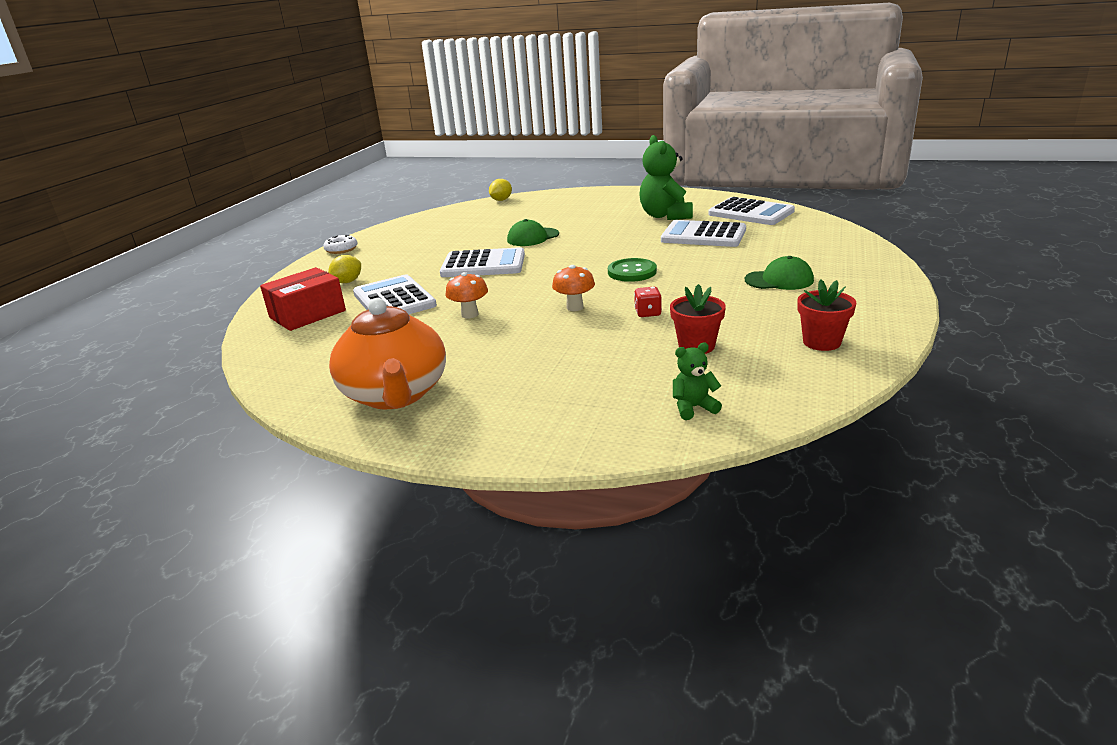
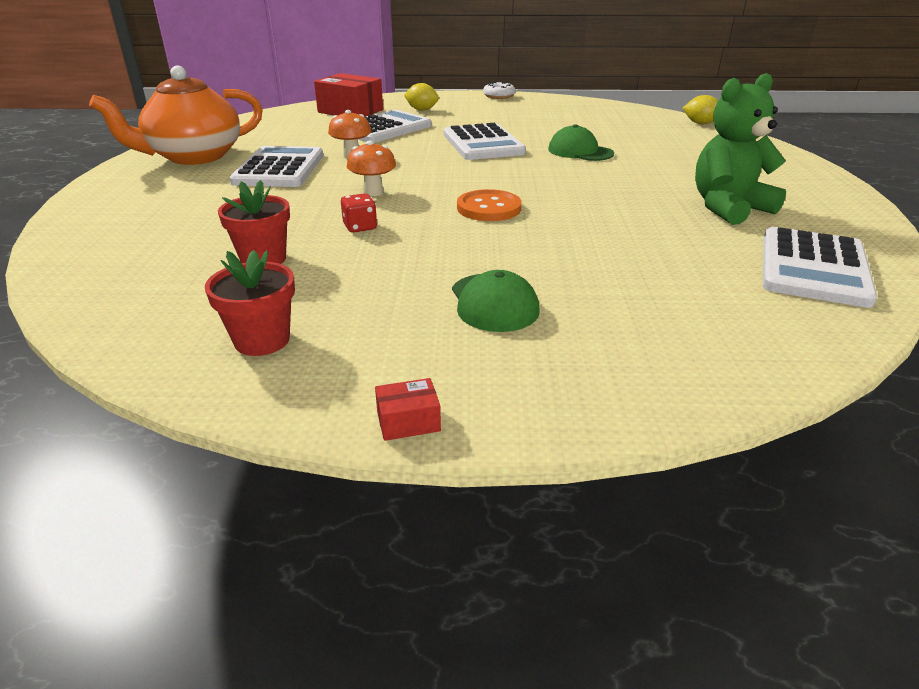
camera: 70 degrees right, 5 degrees up
(632, 272) = (489, 208): green button -> orange button
(693, 408) = (113, 267): green teddy bear -> none
(703, 235) = (661, 238): white calculator -> white calculator (279, 169)
(902, 305) = (408, 421): none -> red box

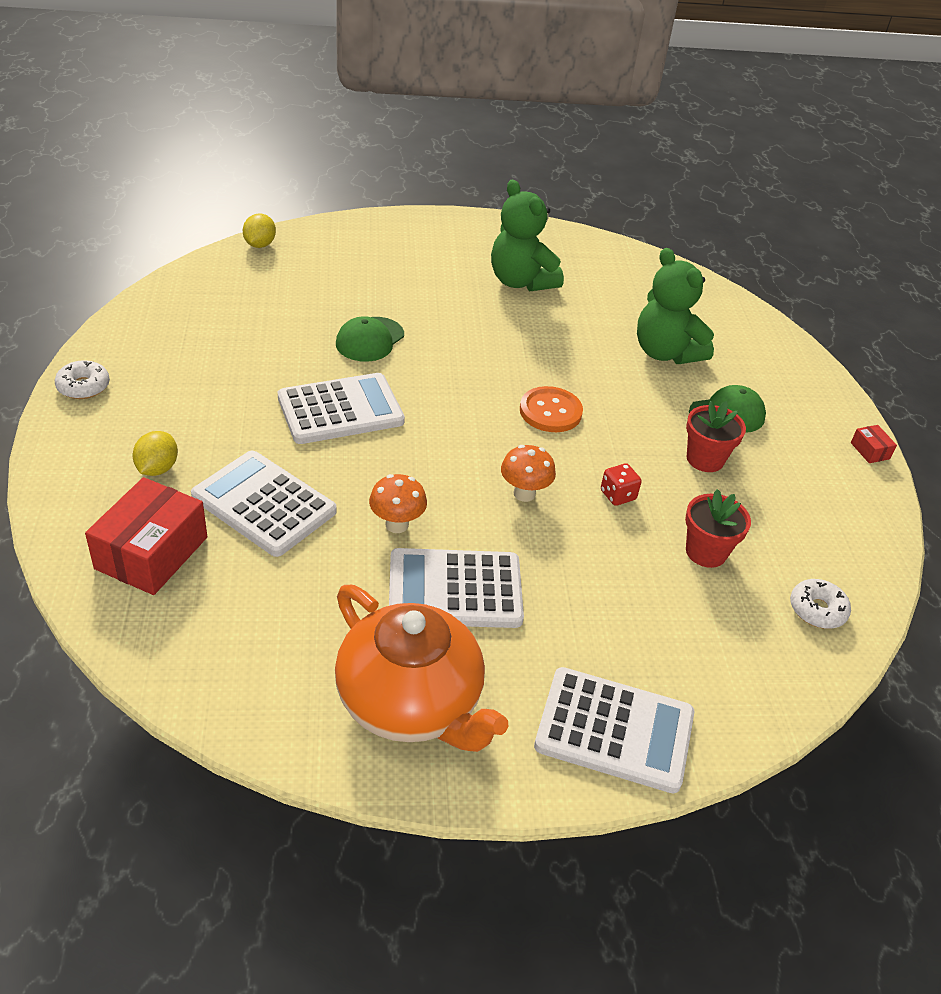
camera: 100 degrees left, 10 degrees up
(143, 309) = (817, 610): none -> white donut
(262, 340) = (825, 527): red flower pot -> red flower pot (705, 459)
(622, 277) = (665, 353): none -> green teddy bear
(813, 268) = (623, 272): white calculator -> white calculator (614, 730)

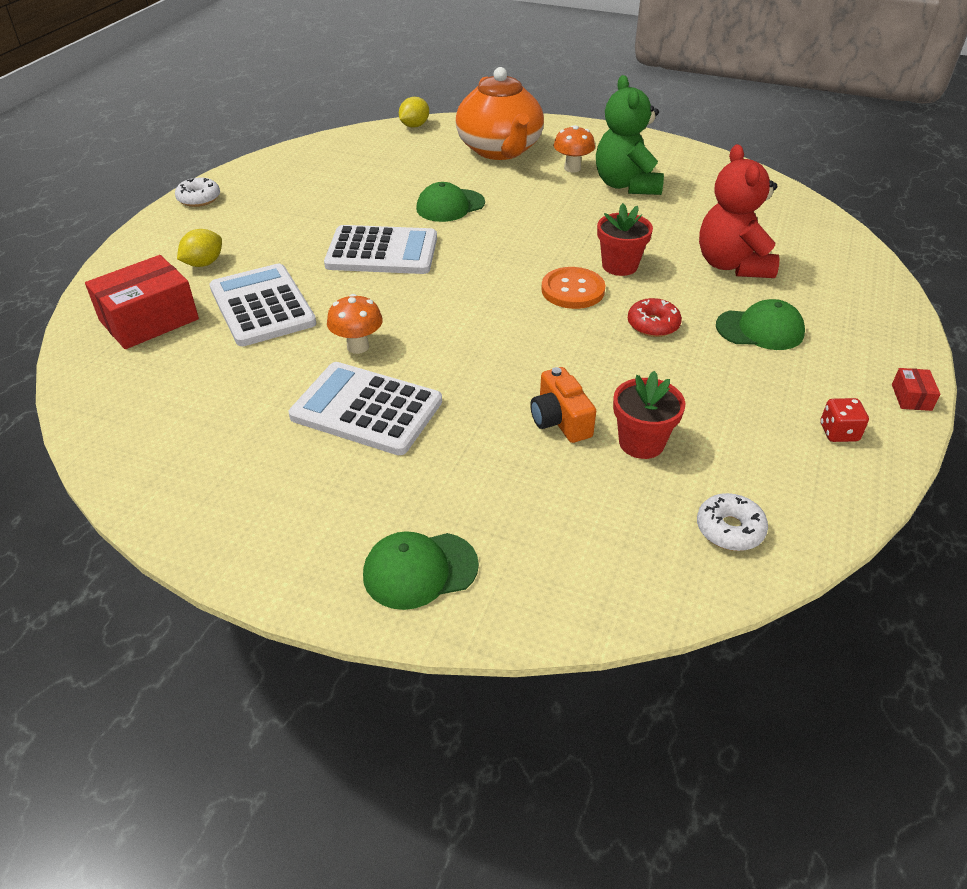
camera: 30 degrees right, 0 degrees up
(411, 702) = (254, 486): orange teapot -> orange teapot (500, 150)
(524, 494) = (493, 349): orange mushroom -> orange mushroom (572, 168)
(614, 730) = (420, 570): white calculator -> green cap
(618, 495) = (585, 372): red dice -> red dice (838, 432)
(629, 550) = (560, 420): none -> orange camera
(641, 431) = (653, 325): none -> red donut
(665, 353) = (732, 265): green teddy bear -> red teddy bear
(705, 459) = (704, 362): red flower pot -> red flower pot (619, 266)

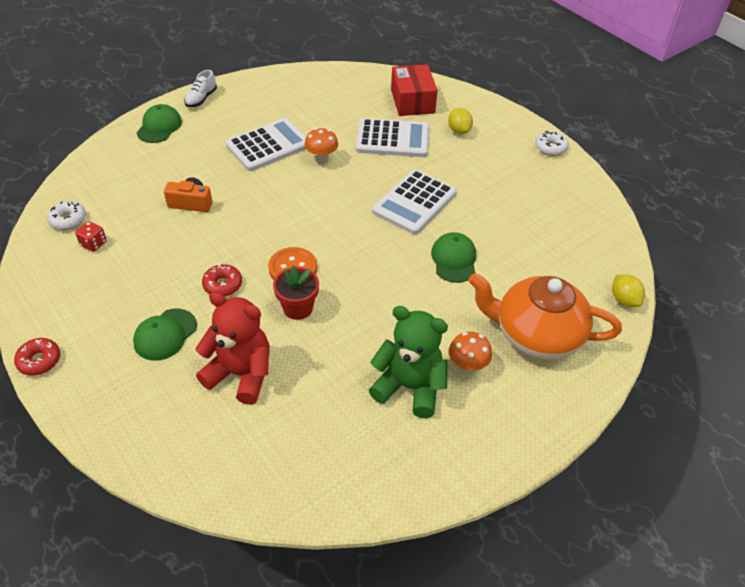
camera: 120 degrees right, 5 degrees up
(289, 563) = (201, 99): none -> white shoe
(641, 443) = (145, 222): red flower pot -> none
(838, 432) = (61, 303): red dice -> red dice (93, 244)
(911, 397) = (39, 361): red box -> red donut

